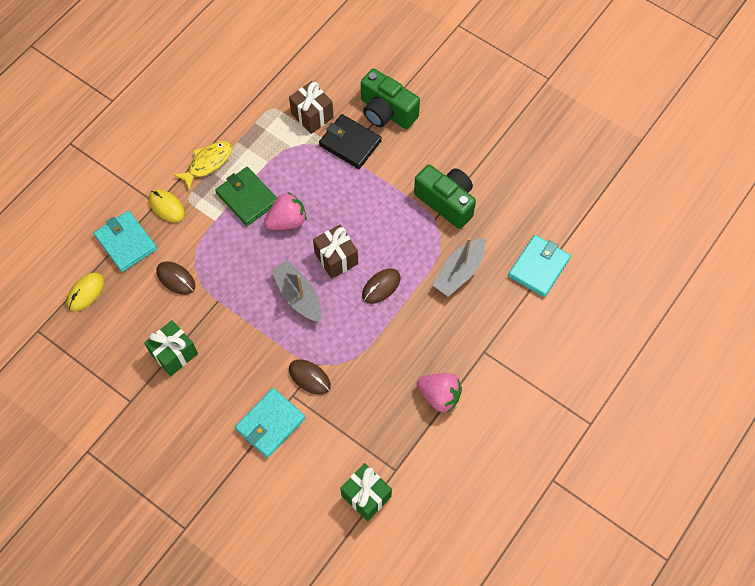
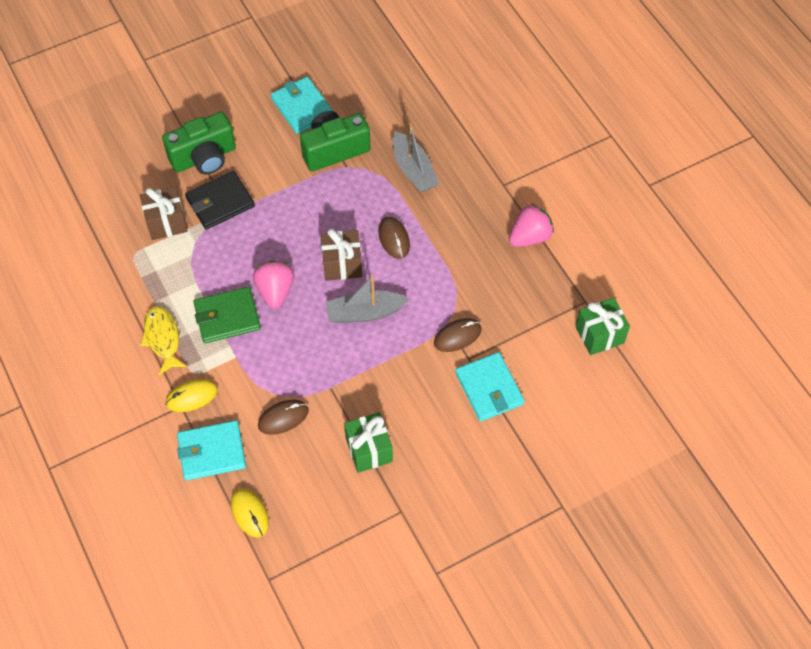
camera: 65 degrees left, 5 degrees down
(538, 267) = (443, 108): turquoise wallet -> turquoise wallet (302, 107)

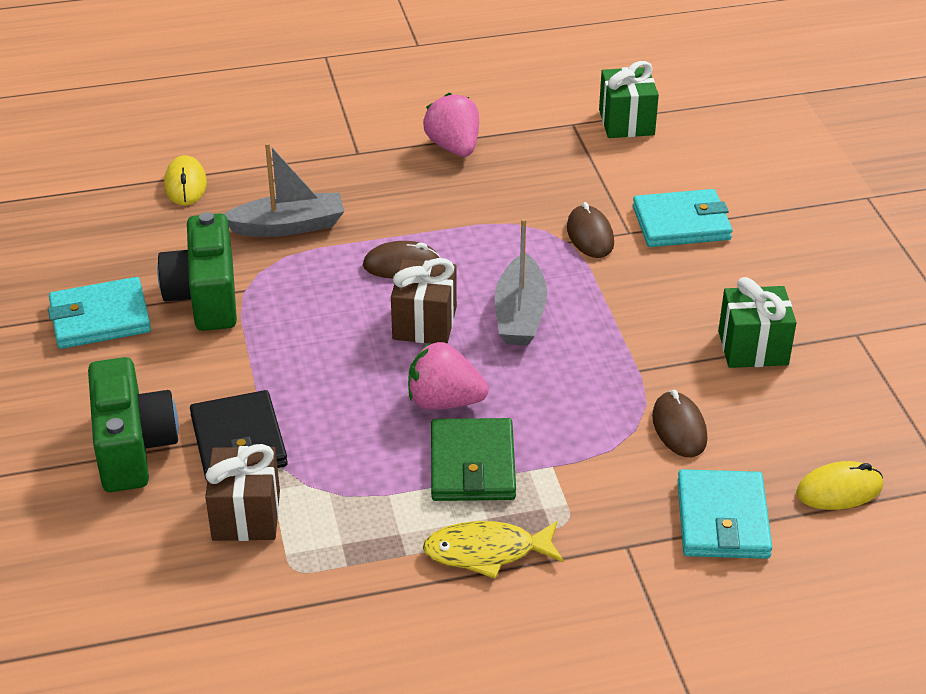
camera: 75 degrees left, 20 degrees down
(192, 396) = (612, 530): yellow mouse -> yellow mouse (185, 184)

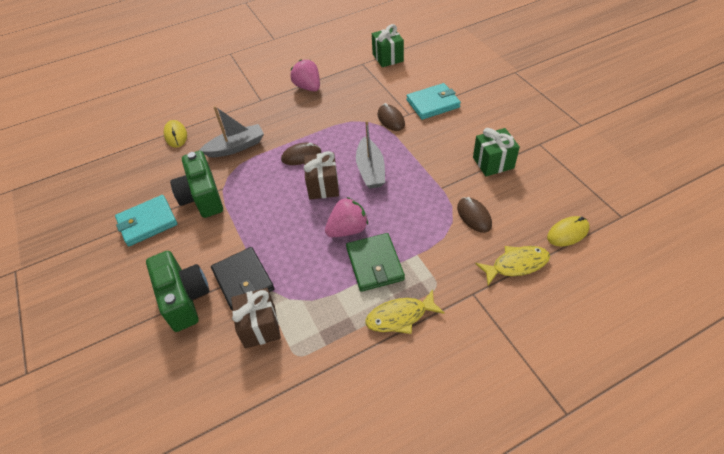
camera: 10 degrees left, 10 degrees up
(444, 402) = (347, 229): pink strawberry -> pink strawberry turned 150 degrees clockwise
(722, 519) = (516, 265): turquoise wallet -> yellow fish

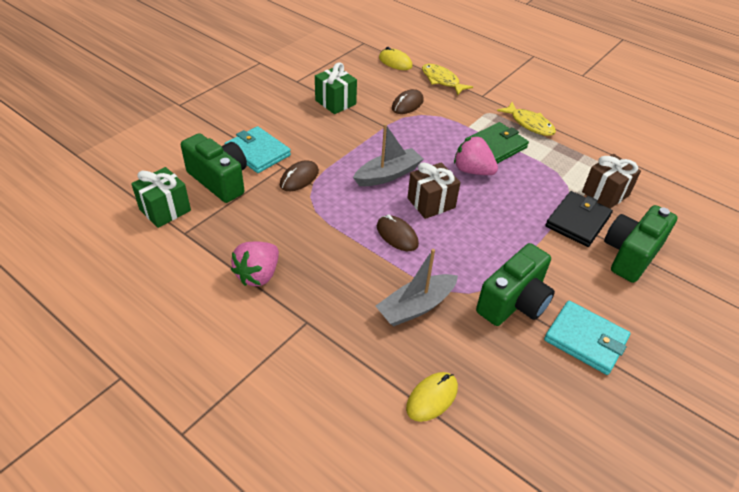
camera: 120 degrees left, 5 degrees down
(236, 147) = (416, 307): grey boat -> grey boat turned 75 degrees counterclockwise
(407, 82) = (220, 180): none -> green camera

